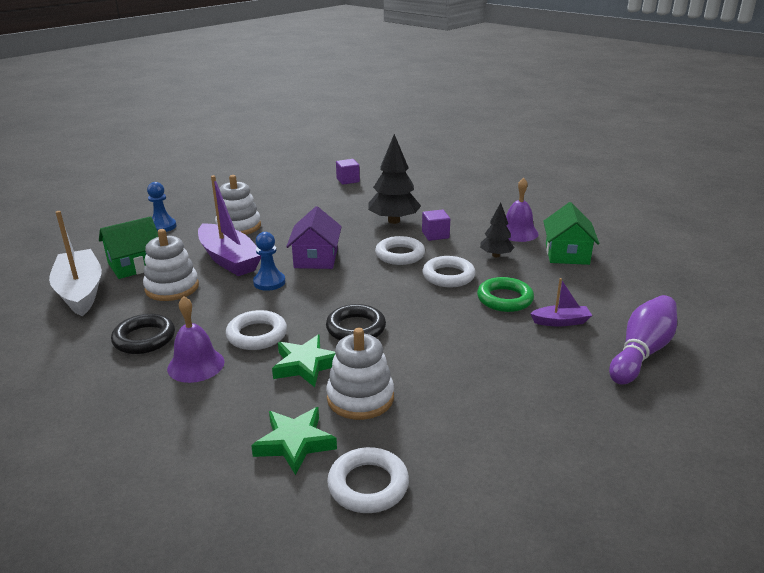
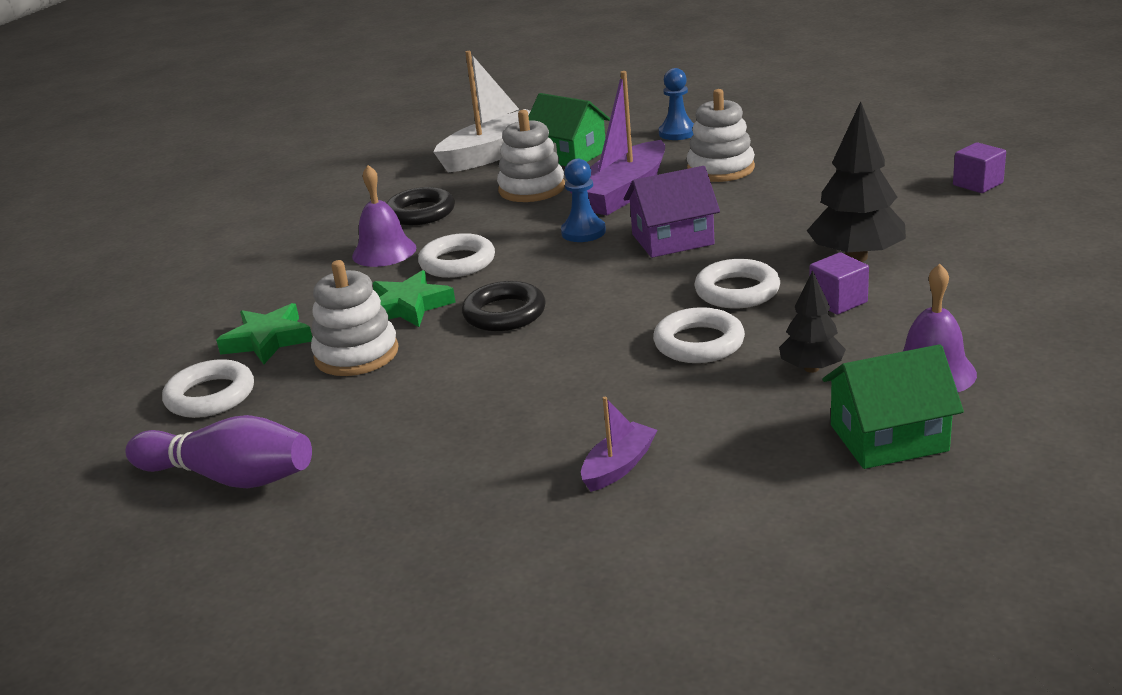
camera: 75 degrees right, 0 degrees up
(504, 299) = (659, 404): green ring -> none
(561, 322) = (619, 466): purple boat -> purple boat turned 120 degrees counterclockwise
(641, 352) = (566, 559): purple bowling pin -> purple bowling pin (229, 477)

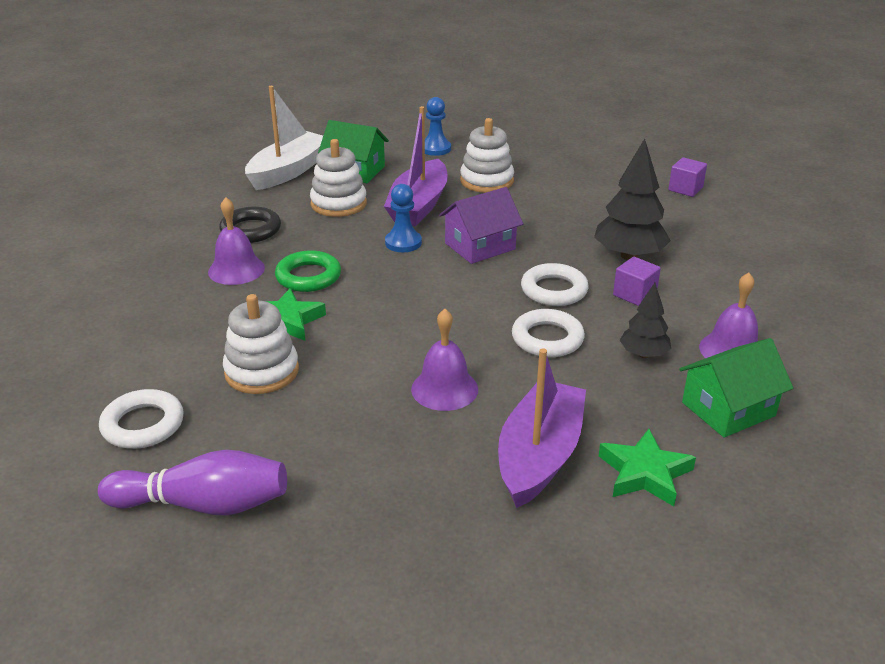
camera: 20 degrees left, 5 degrees up
(268, 340) = (170, 364): green star -> green star (644, 473)
(457, 262) = (308, 276): white ring -> green ring
(504, 313) = (374, 323): black ring -> none
(546, 387) = (444, 389): none -> purple bell
(619, 466) = (539, 456): purple boat -> purple boat, size x2.00

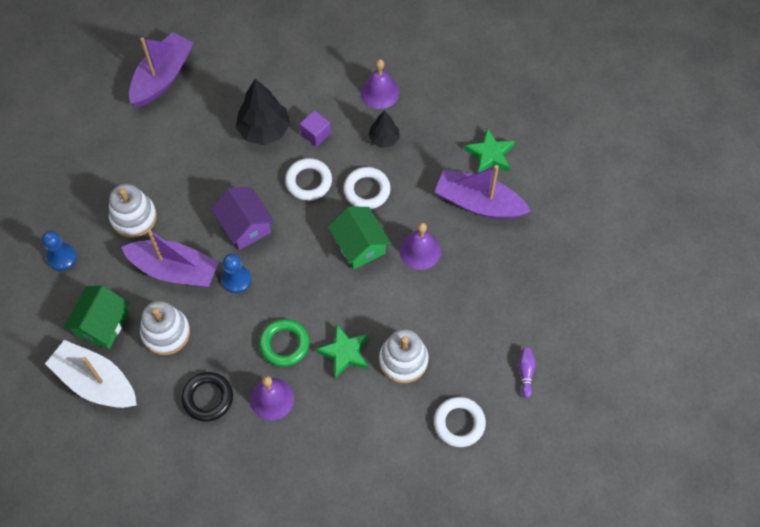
camera: 90 degrees left, 30 degrees up
(203, 504) = (526, 373): purple bowling pin -> purple bowling pin, size x0.47
(685, 189) = (162, 77): purple cube -> purple boat
(728, 409) = (435, 105): green house -> green house (359, 245)

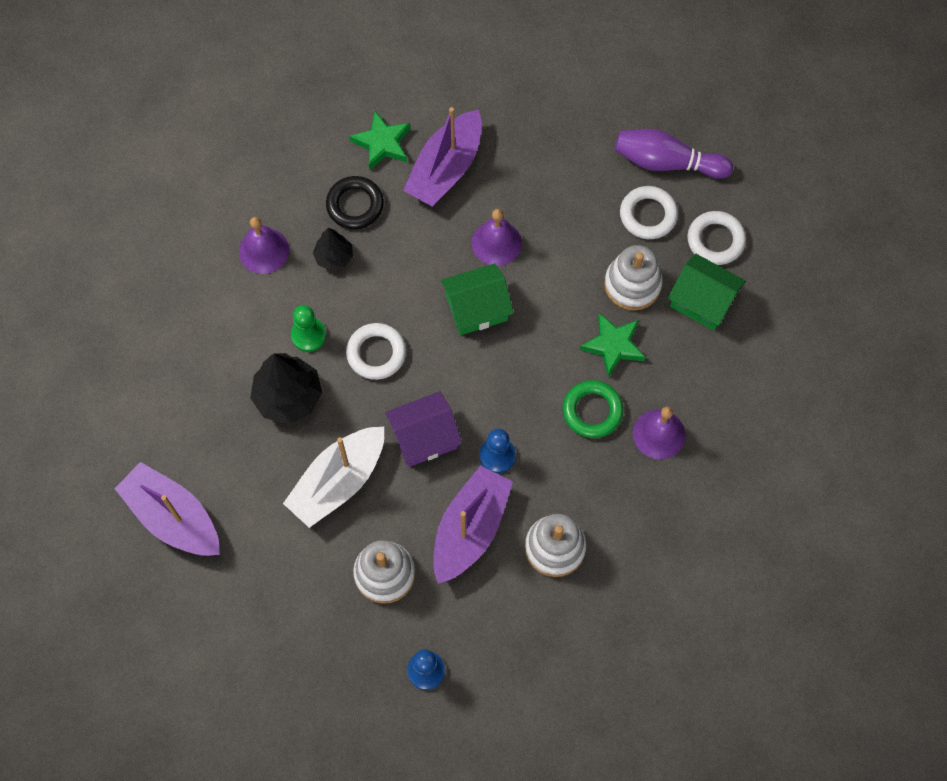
camera: 80 degrees left, 5 degrees up
(96, 382) = (607, 638): white boat -> white boat (338, 482)
(102, 324) = (530, 625): green house -> green house (702, 301)
(208, 398) = (647, 506): black ring -> black ring (355, 205)
(316, 134) = (308, 335): purple cube -> green pawn
(367, 190) = (403, 288): white ring -> white ring (648, 215)
(526, 373) = (666, 162): purple bowling pin -> purple bowling pin, size x2.11

